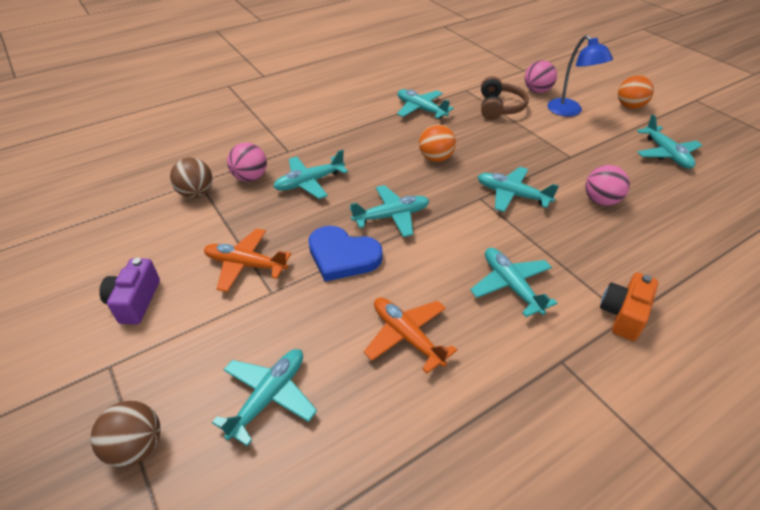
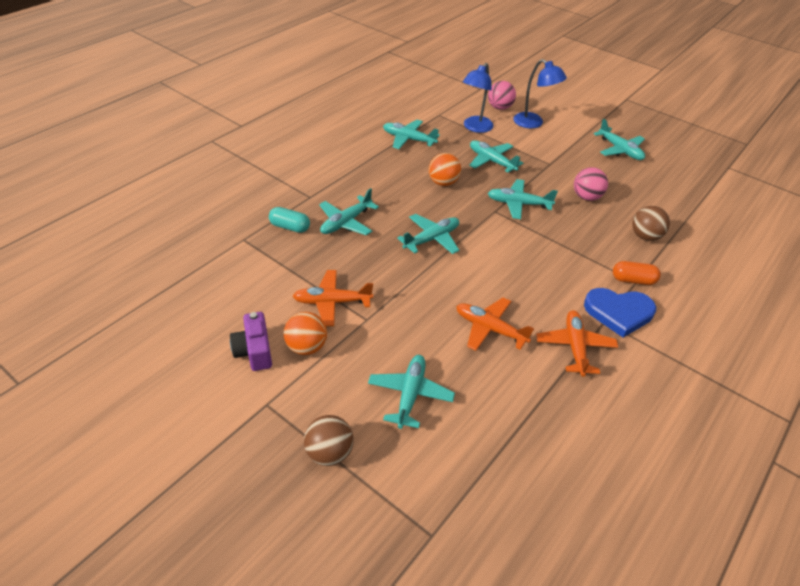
camera: 20 degrees left, 0 degrees up
(196, 193) = (248, 250): brown ball -> brown ball (645, 236)
(250, 177) = (290, 227): pink ball -> turquoise capsule
(342, 256) = (409, 279): blue heart -> blue heart (619, 312)
(499, 107) = (475, 128): brown headphones -> blue lamp
(506, 386) = (575, 347): none -> orange plane
(510, 285) = (548, 276): turquoise plane -> turquoise plane (491, 161)
(623, 314) = (633, 280): orange camera -> orange capsule
(629, 106) = (579, 112): orange ball -> orange ball (307, 347)

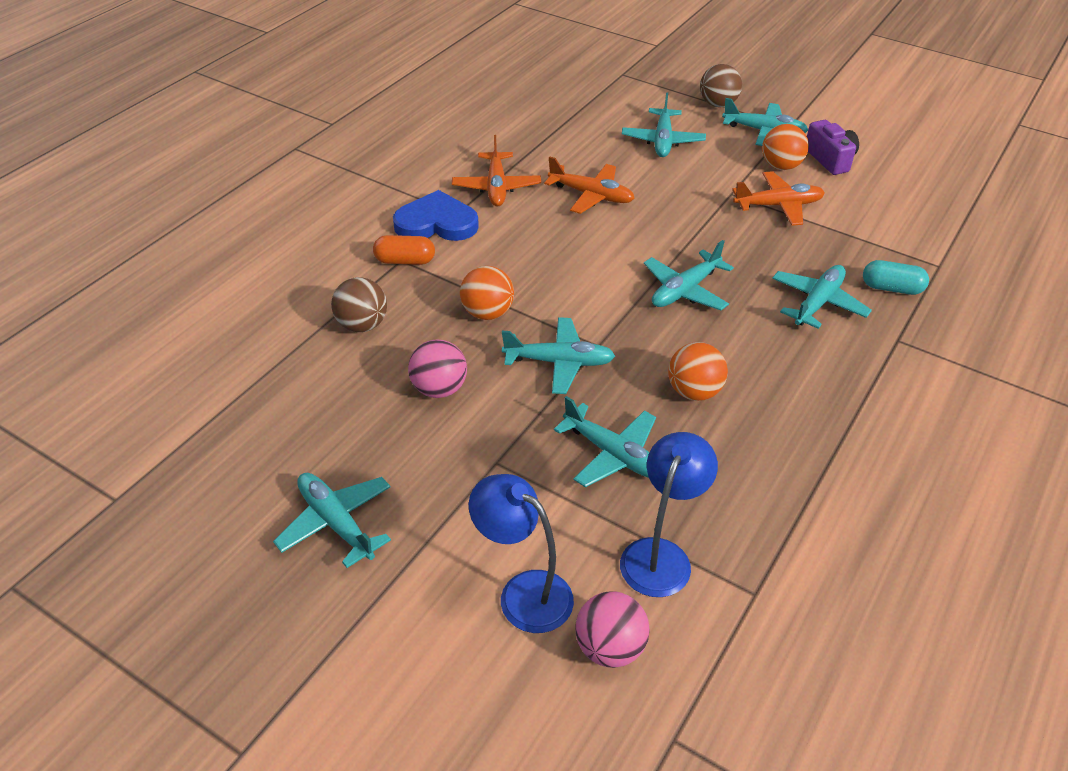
camera: 175 degrees right, 0 degrees up
(408, 139) = (794, 496): turquoise plane -> turquoise plane (764, 131)
(566, 236) = (487, 313): none -> orange ball

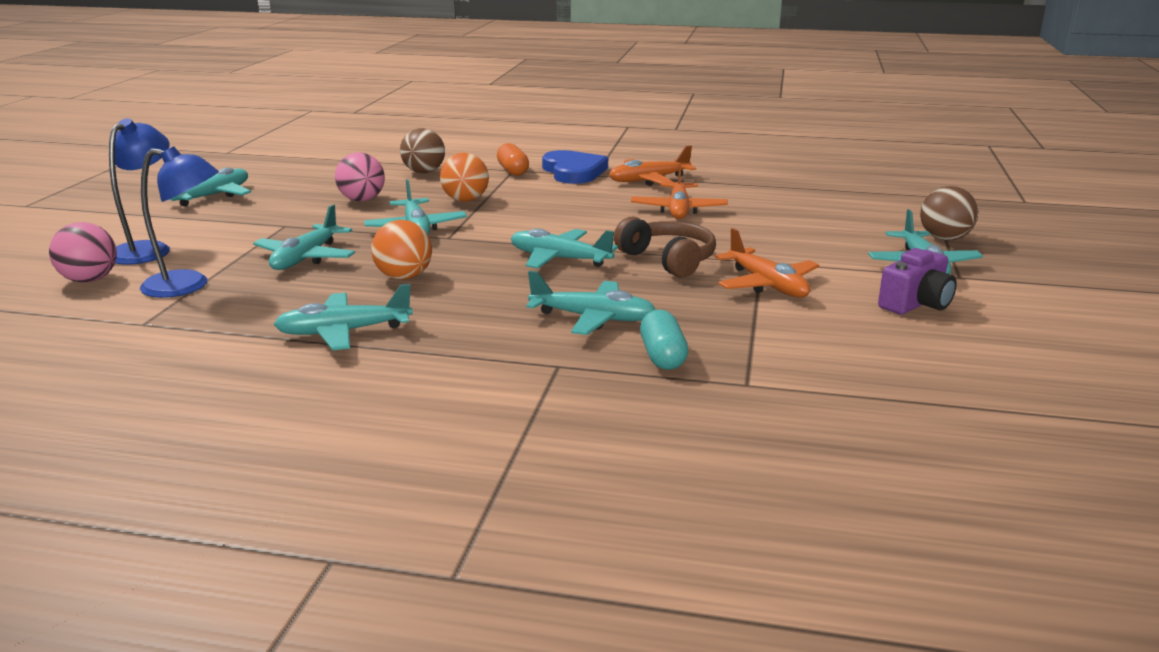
camera: 70 degrees right, 20 degrees down
(662, 141) = (821, 224): turquoise plane -> turquoise plane (343, 332)
(710, 235) = (668, 260): none -> brown headphones
(781, 166) = (856, 279): orange ball -> none

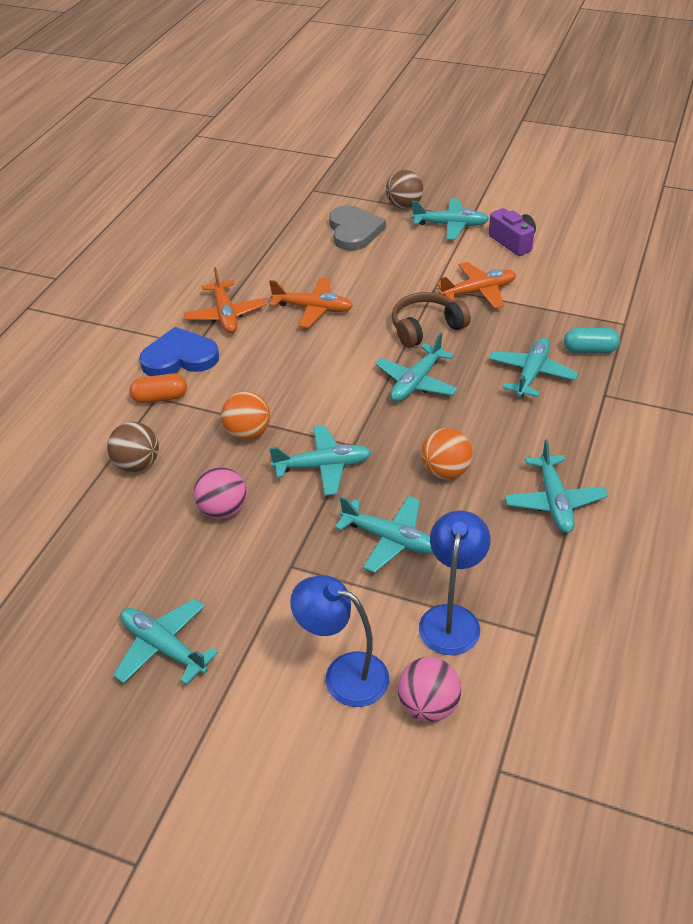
camera: 80 degrees left, 20 degrees up
(854, 218) = (354, 231): none -> grey heart

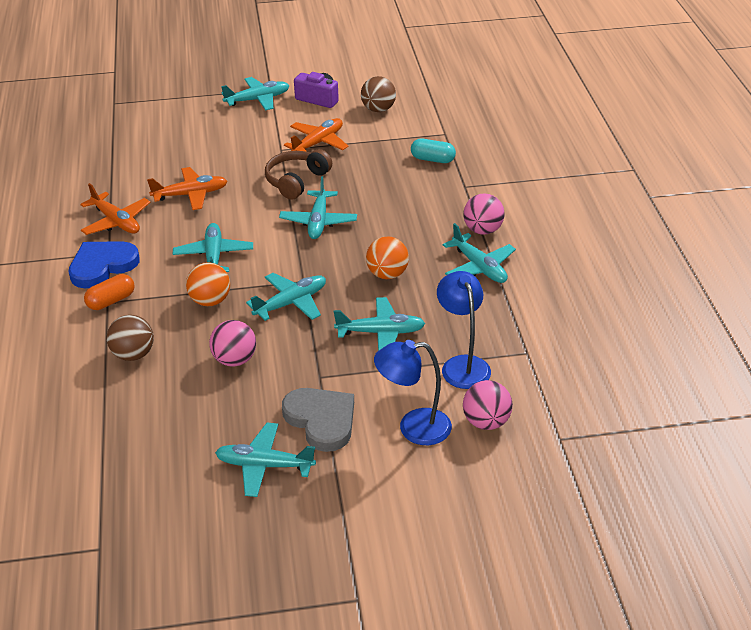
camera: 30 degrees left, 5 degrees down
(354, 231) = (178, 126): grey heart -> grey heart (321, 420)
(404, 206) = (206, 95): brown ball -> brown ball (378, 109)
(531, 374) = (402, 188): turquoise plane -> turquoise plane (213, 256)
(589, 350) = (432, 159): turquoise capsule -> turquoise capsule turned 45 degrees clockwise
(589, 457) = (483, 230): none -> pink ball

